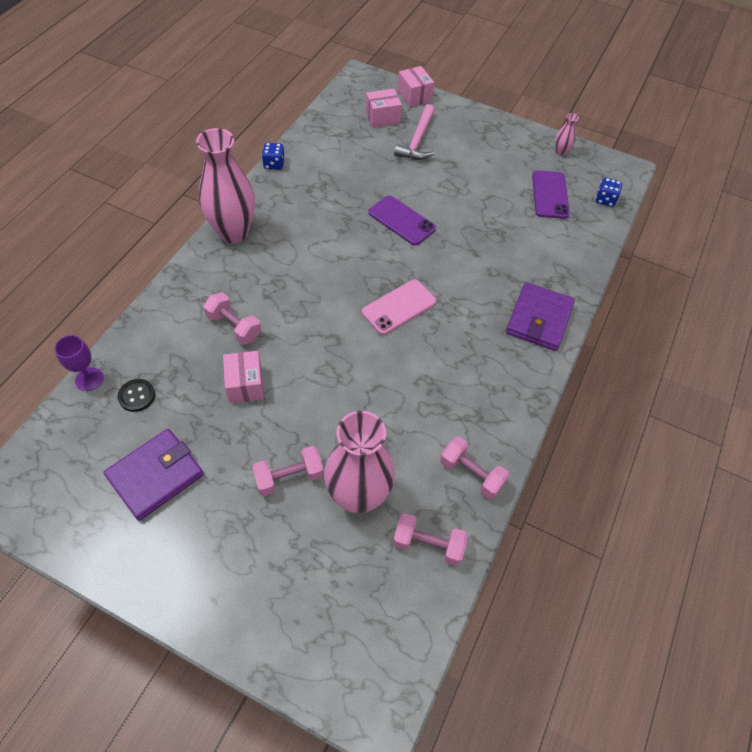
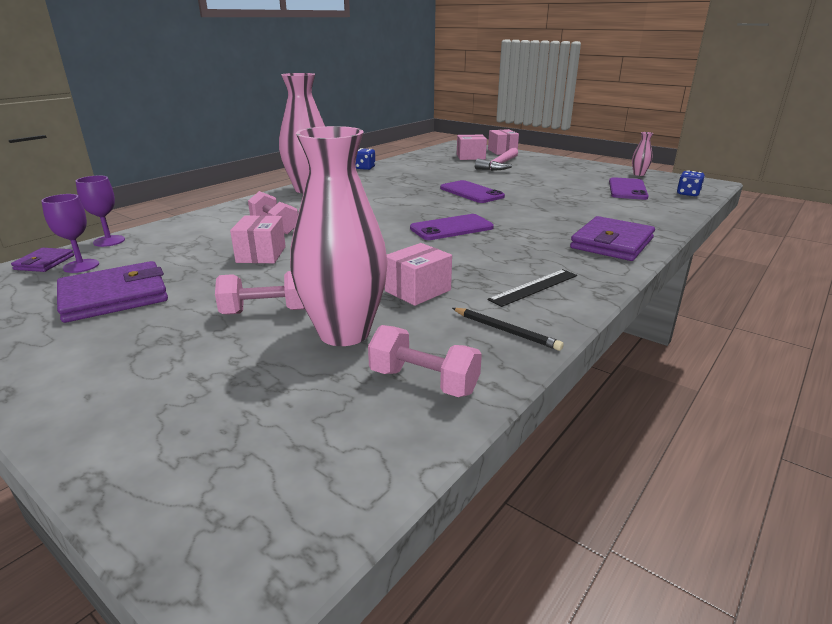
camera: 15 degrees right, 30 degrees down
(55, 429) = (44, 262): none -> purple wallet
(93, 430) = (81, 266): none -> purple goblet
(137, 396) = (145, 252): black button -> none
(396, 426) = (418, 290): none -> pink box
(399, 307) = (451, 228): pink phone -> purple phone
(471, 474) = (506, 331): pink dumbbell -> black pencil
(483, 406) = (534, 287): none -> black ruler

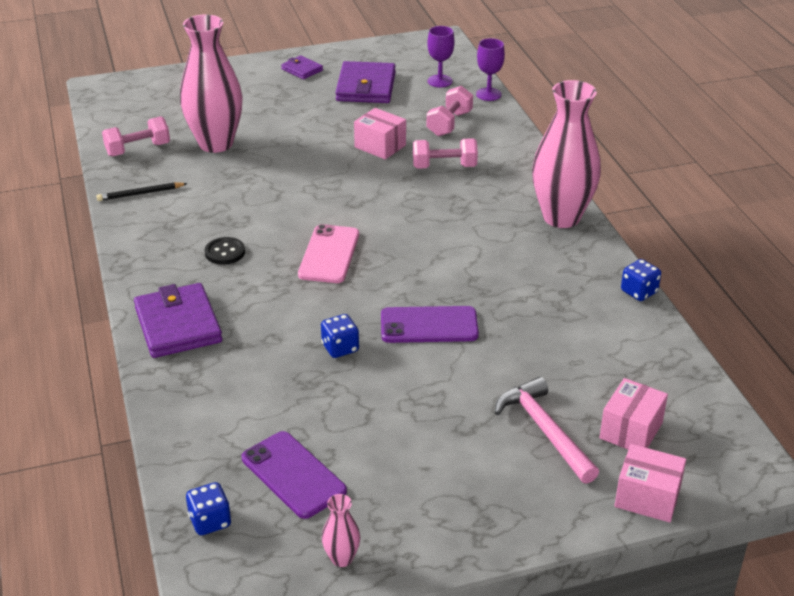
camera: 125 degrees right, 10 degrees up
(44, 262) = (463, 70): purple wallet -> purple wallet (302, 70)
(266, 311) = (277, 127): pink dumbbell -> pink dumbbell (449, 124)
(418, 290) = (232, 186): pink box -> none
(451, 228) = (329, 254): purple phone -> pink phone
(513, 258) = (225, 252): none -> black button
(531, 203) = (340, 348): none -> blue dice
(534, 287) = (170, 234): black ruler -> none

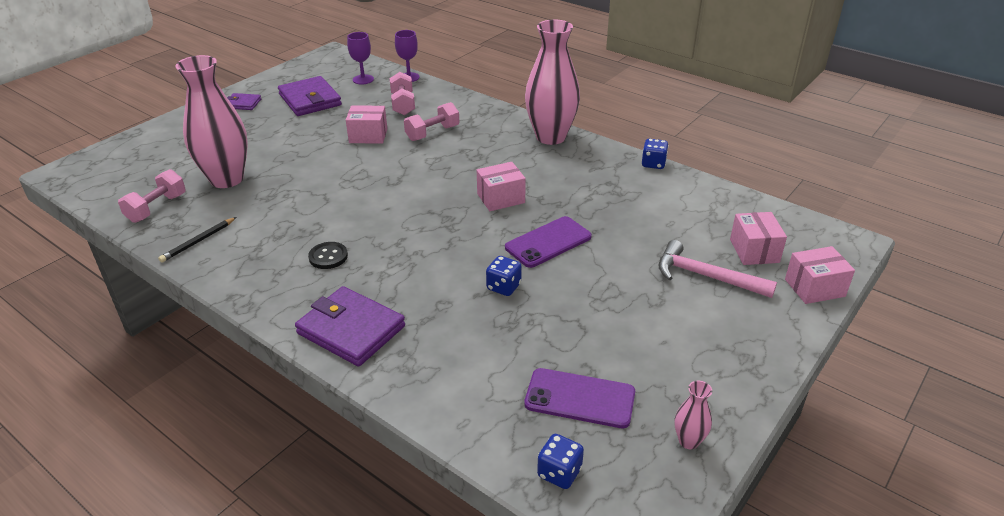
camera: 35 degrees left, 0 degrees up
(329, 254) = (416, 224): pink phone -> none
(434, 262) = (501, 198): none -> pink box

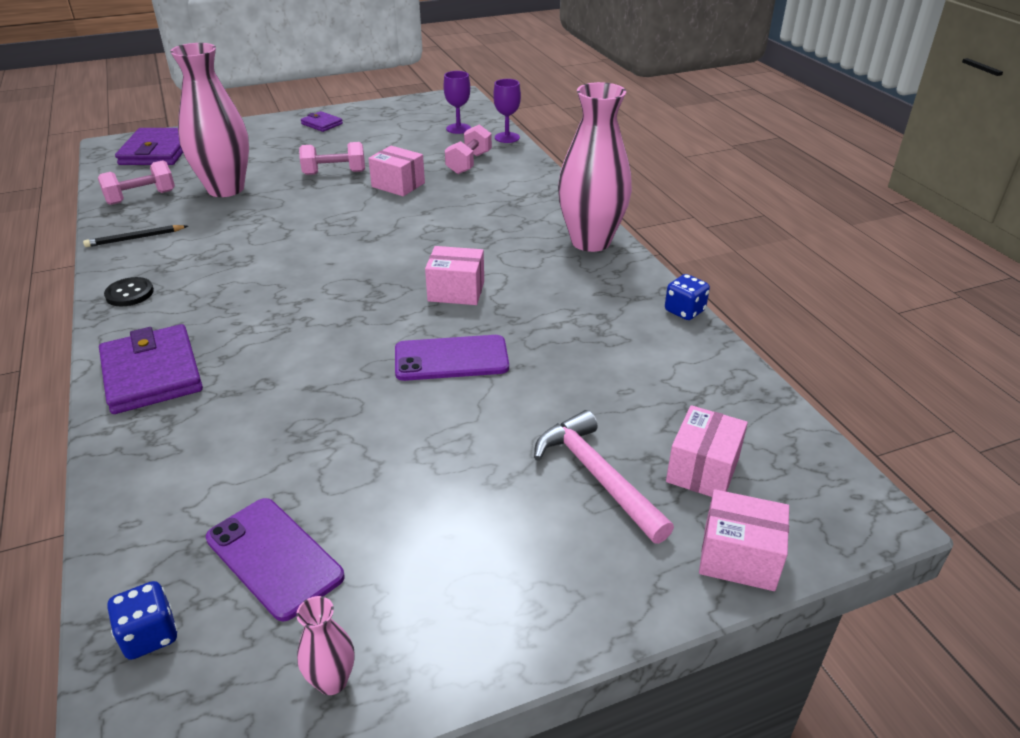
camera: 30 degrees right, 0 degrees up
(310, 100) = (385, 136): purple wallet -> purple wallet (157, 151)
(328, 257) = (220, 292): black button -> black button (129, 293)
(432, 133) = (465, 200): pink dumbbell -> pink dumbbell (334, 173)
(503, 287) = (345, 390): blue dice -> none

